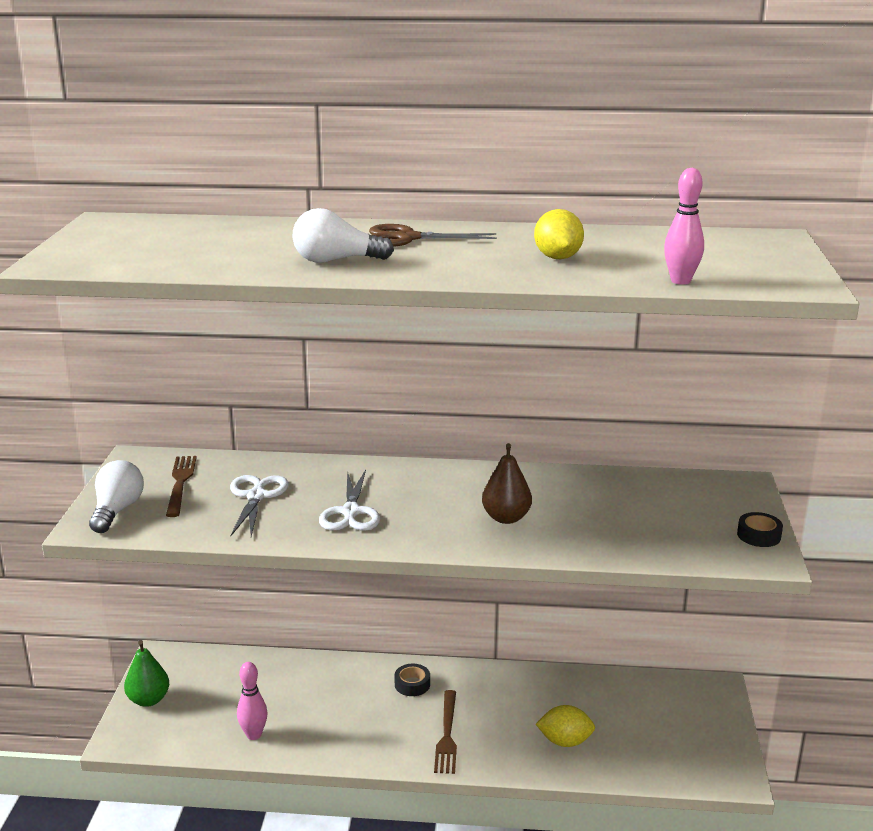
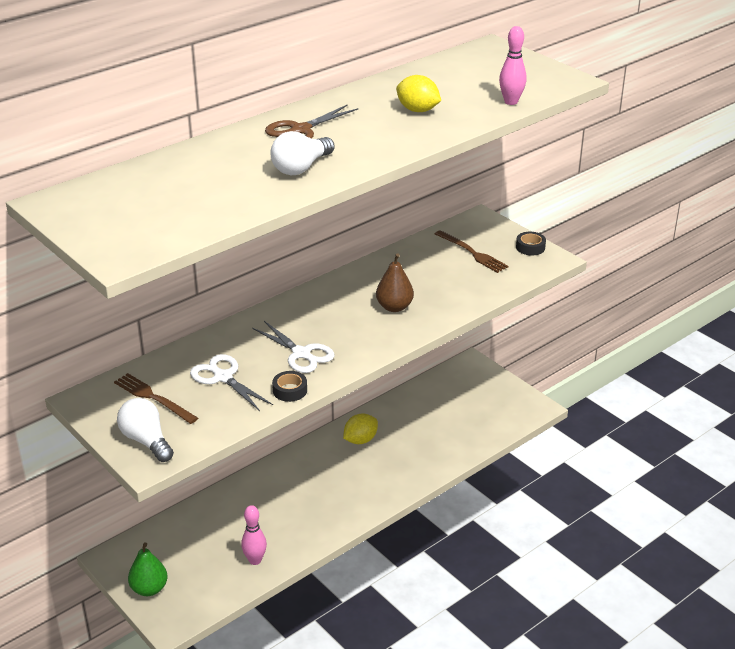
camera: 45 degrees left, 10 degrees up
(412, 684) = (307, 467): black tape -> black tape (290, 390)
(447, 735) = (368, 482): brown fork -> brown fork (472, 253)
(565, 741) = (434, 443): yellow lemon -> yellow lemon (360, 440)

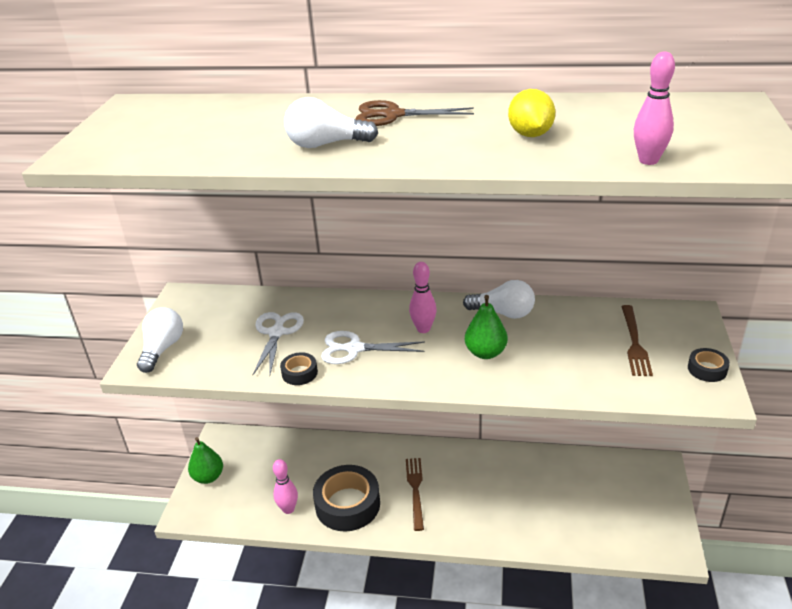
camera: 50 degrees right, 0 degrees up
(153, 398) = (216, 320): brown fork -> brown fork (415, 490)
(297, 525) = (347, 504): none -> black tape
(301, 354) = (354, 349): white scissors -> white scissors turned 90 degrees clockwise
(329, 315) = (423, 329): none -> pink bowling pin
(360, 440) = (479, 469): yellow lemon -> none
(366, 276) = (503, 313): none -> white light bulb
(394, 307) = (485, 353): brown pear -> green pear

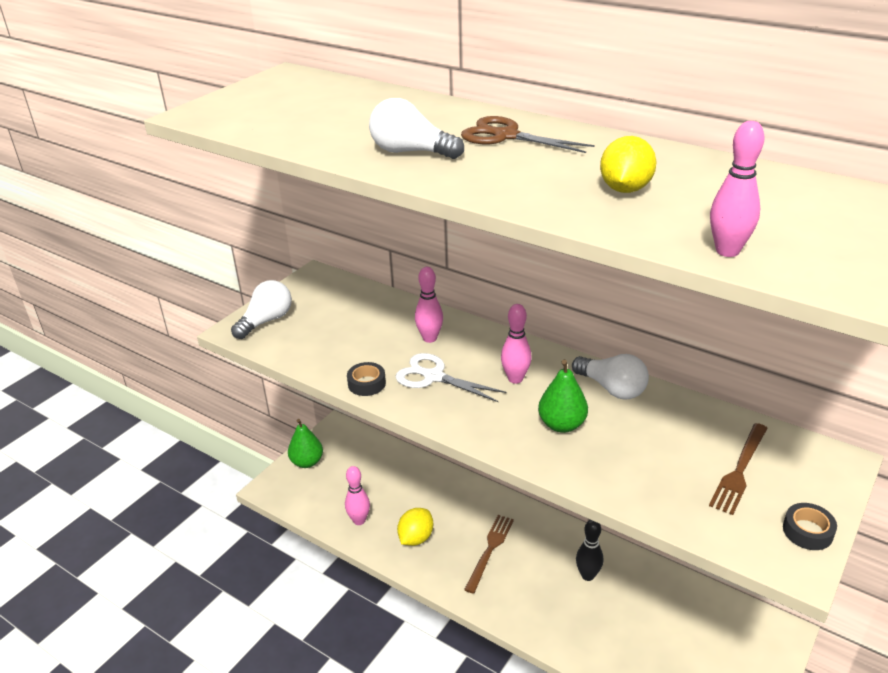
camera: 25 degrees right, 0 degrees up
(277, 332) = (373, 337): white scissors -> none
(328, 318) = (430, 338): none -> pink bowling pin
(347, 504) = (416, 538): black tape -> yellow lemon
(503, 479) = (587, 575): none -> black bowling pin

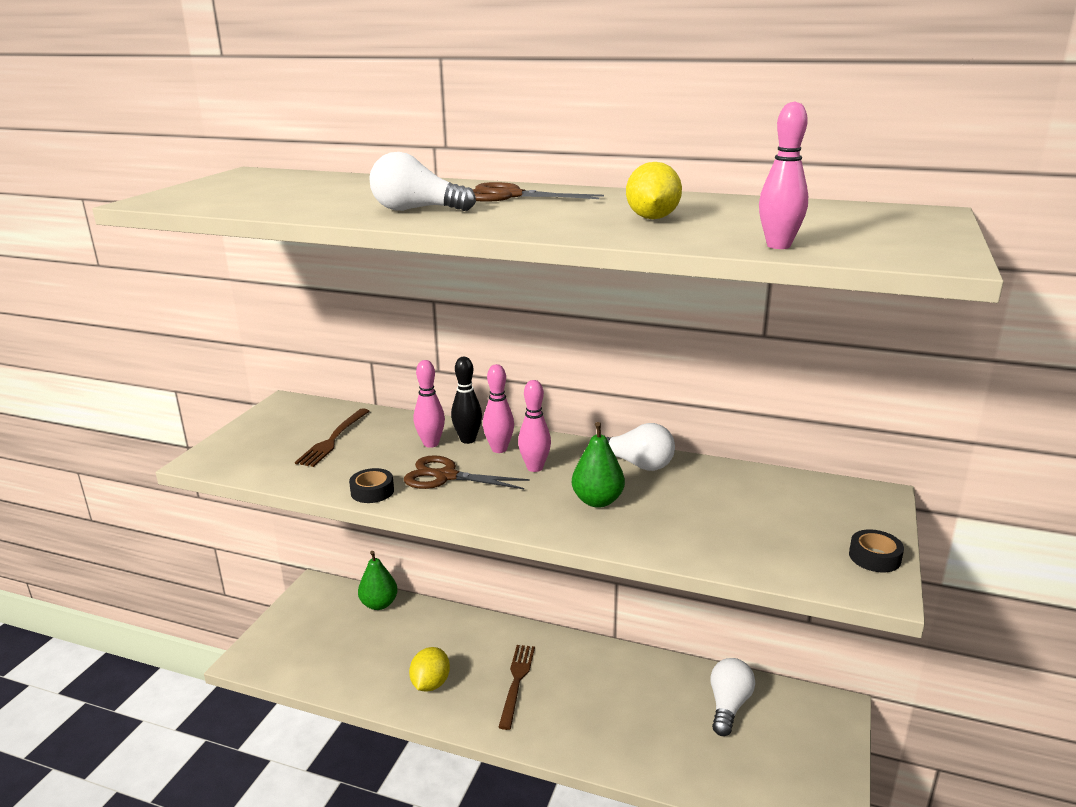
camera: 15 degrees left, 10 degrees down
(266, 321) = (238, 448): white light bulb -> white light bulb (728, 705)
(307, 462) = (286, 626): green pear -> green pear (379, 604)
(359, 520) = (360, 676): pink bowling pin -> pink bowling pin (499, 449)
(433, 376) = (445, 476): white scissors -> brown scissors
(587, 575) = (628, 689): black bowling pin -> black bowling pin (468, 440)
(739, 470) = (788, 516): brown fork -> brown fork (333, 439)

